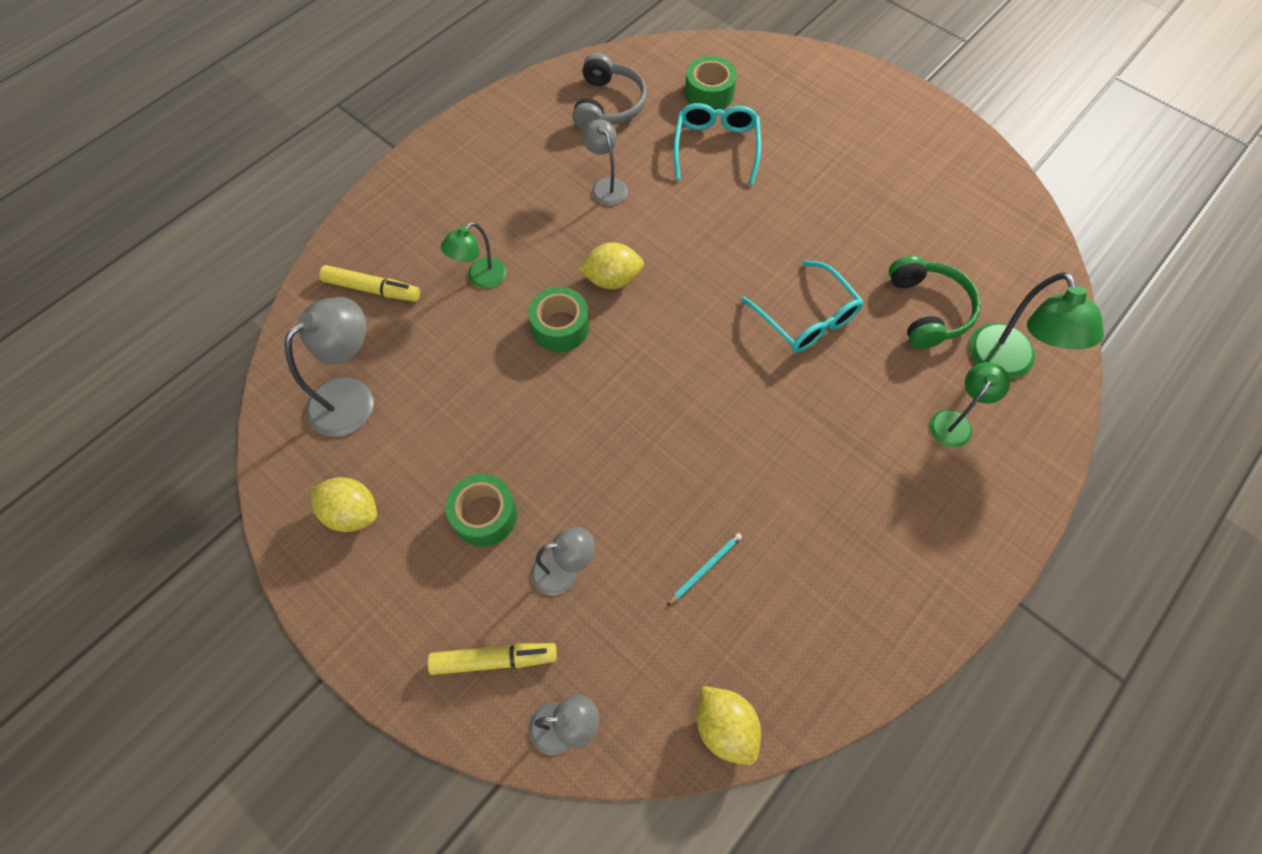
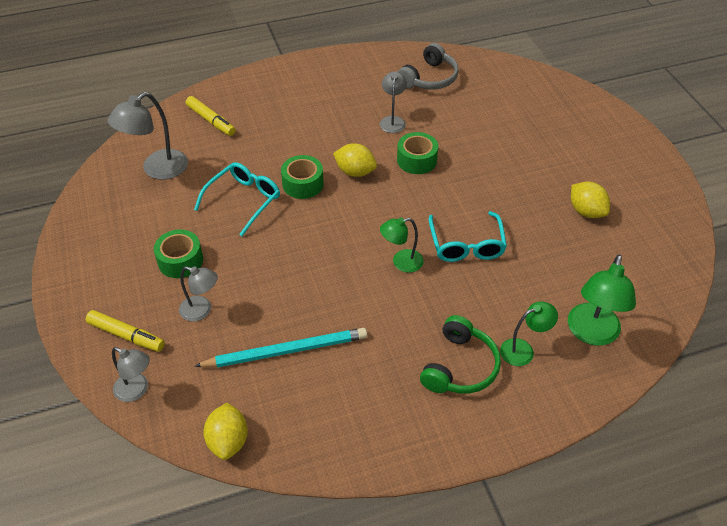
camera: 30 degrees right, 15 degrees down
(352, 513) = (111, 226): yellow lemon -> yellow lemon (586, 211)
(353, 397) = (157, 169): grey lamp -> grey lamp turned 150 degrees clockwise
(480, 278) = (276, 139): green lamp -> green lamp (401, 262)
(705, 568) = (286, 351): turquoise pencil -> turquoise pencil, size x2.25
(709, 94) = (502, 95): green tape -> green tape (417, 160)
(716, 147) = (483, 126): turquoise glasses -> turquoise glasses (244, 200)
(927, 310) = (558, 276): green headphones -> green headphones (460, 366)

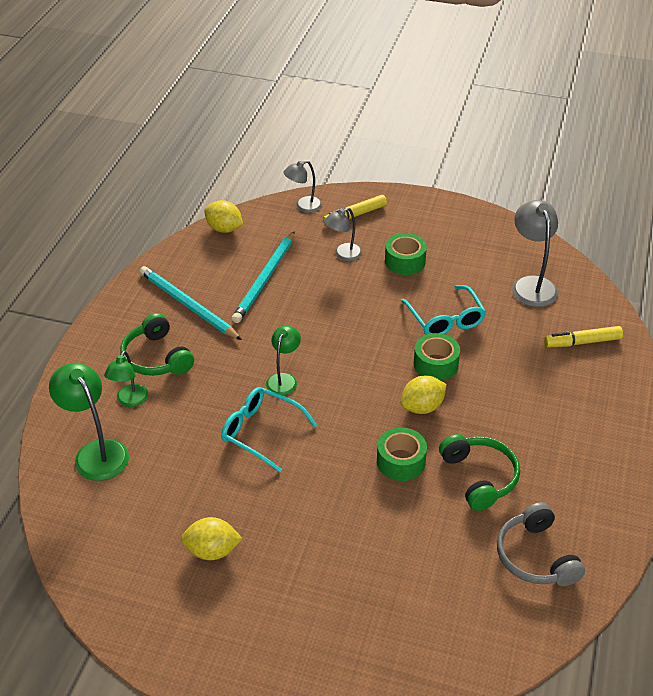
camera: 125 degrees right, 5 degrees down
(373, 390) = (188, 305): none -> turquoise pencil
(392, 121) = (479, 477): grey lamp -> green headphones

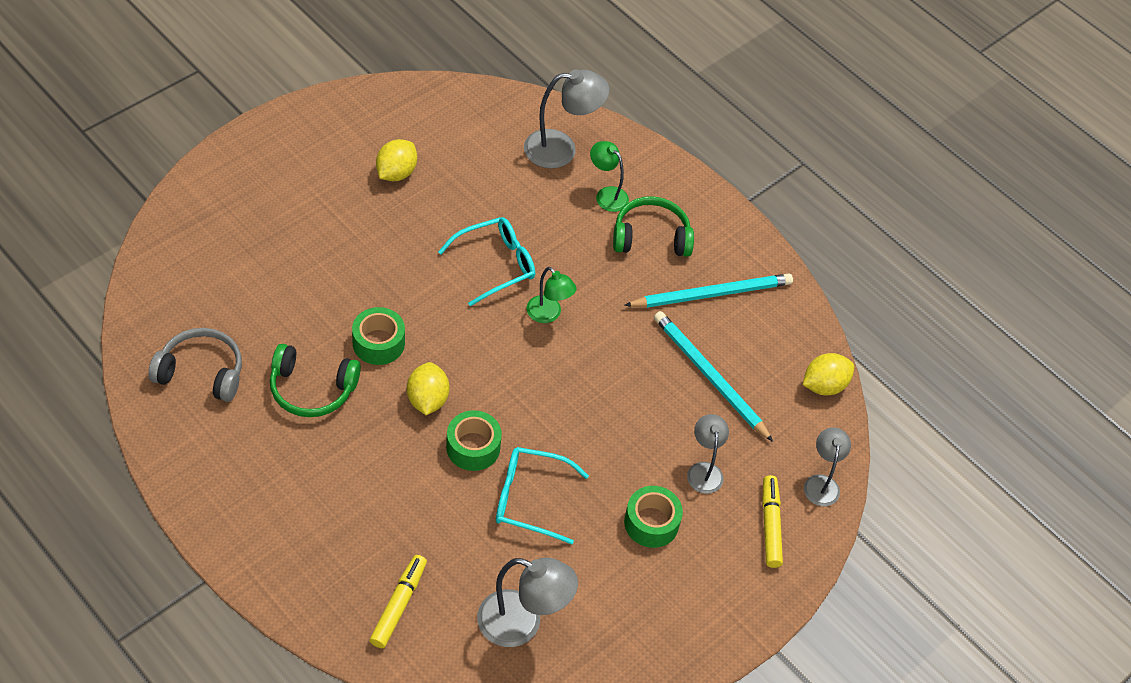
camera: 115 degrees right, 10 degrees up
(96, 452) = (561, 149): green lamp -> grey lamp

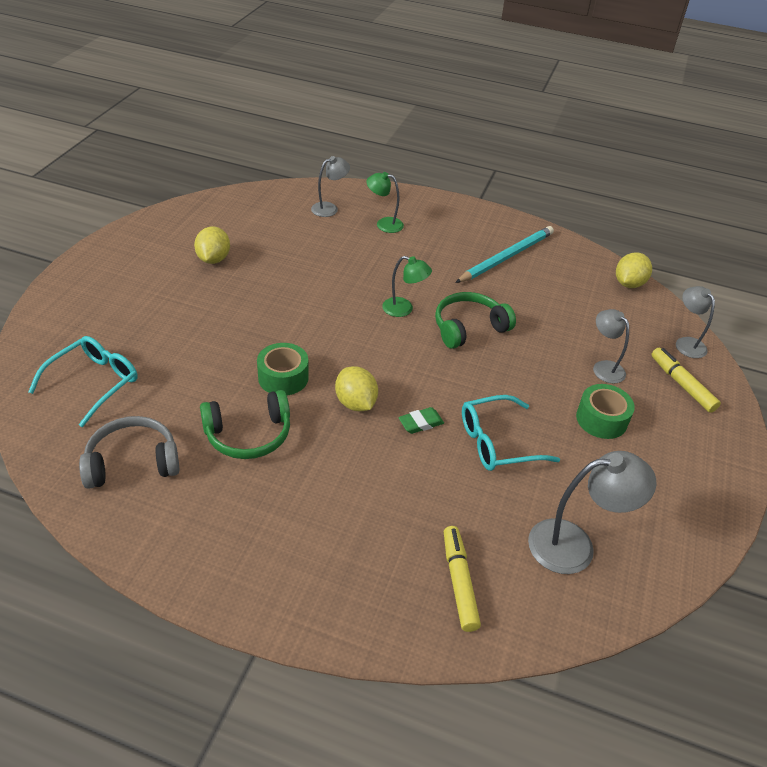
camera: 25 degrees left, 10 degrees down
(473, 447) = (421, 423): green tape -> green eraser
(496, 264) = (338, 291): turquoise glasses -> turquoise glasses (94, 383)
(561, 149) = (329, 208): grey lamp -> grey lamp, size x0.62
(651, 237) = (436, 238): green headphones -> green headphones (469, 328)
(709, 376) = (551, 306): turquoise pencil -> none

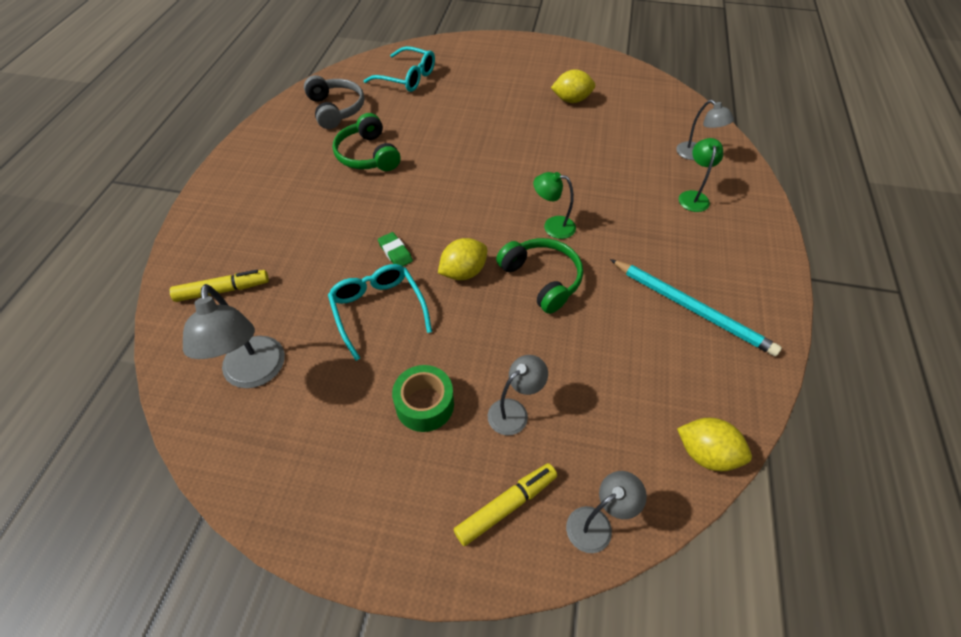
camera: 85 degrees right, 10 degrees up
(283, 377) = (434, 162): green tape -> none
(355, 403) = (412, 208): yellow lemon -> yellow lemon (463, 272)
(404, 309) = (552, 226): green lamp -> green lamp turned 90 degrees clockwise

